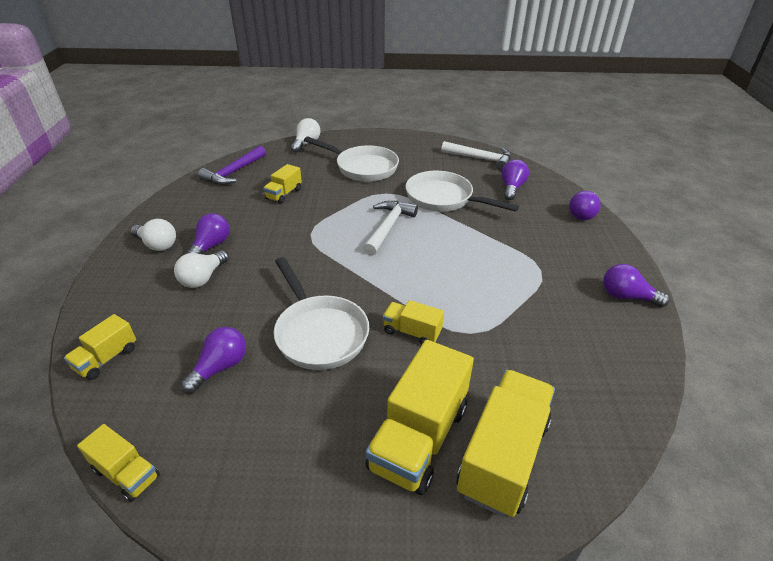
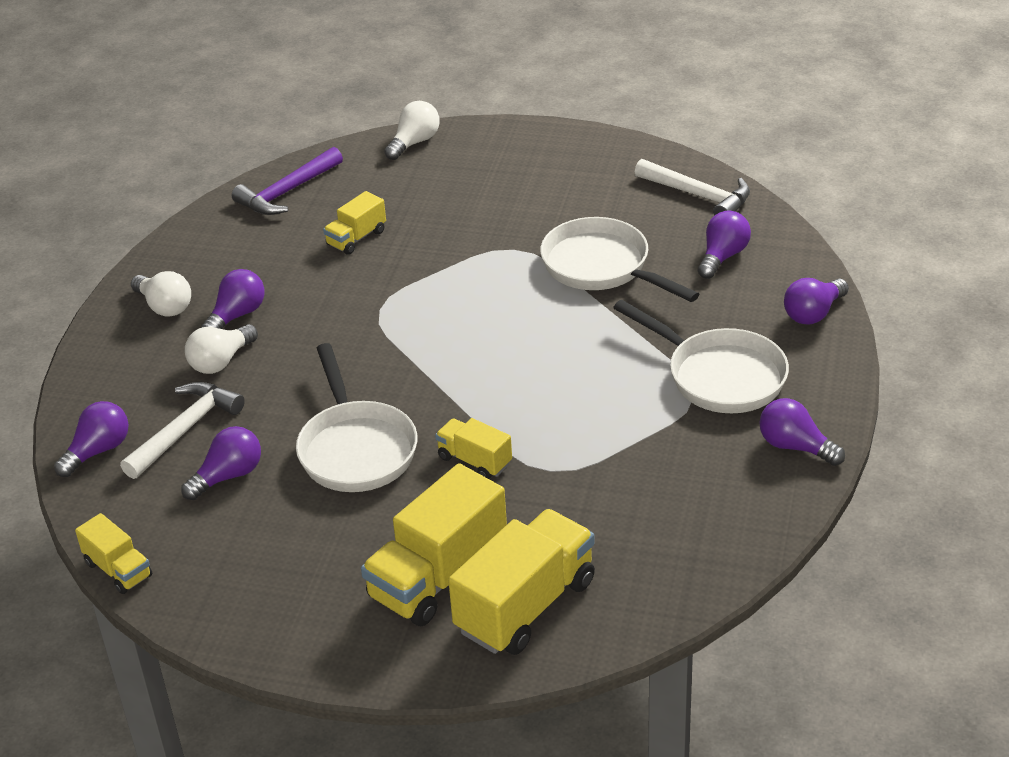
camera: 15 degrees right, 0 degrees up
(106, 358) = (98, 451): yellow truck -> purple light bulb
(362, 167) = (493, 198): white pan -> white pan (719, 376)
(388, 227) = (497, 308): white hammer -> white hammer (185, 430)

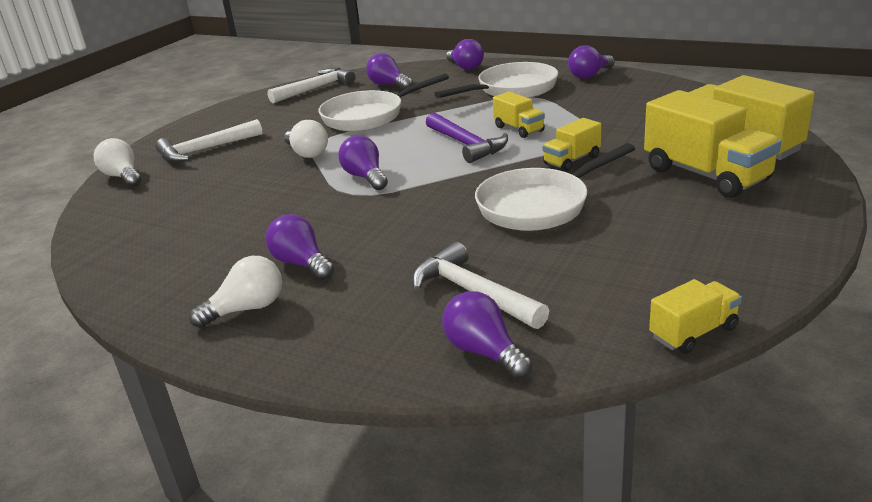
camera: 75 degrees left, 10 degrees down
(221, 361) = (371, 272): white light bulb -> white light bulb (307, 153)
(228, 476) = (557, 267): purple light bulb -> purple light bulb (365, 177)
(287, 192) = (121, 236): purple hammer -> purple hammer (466, 144)
(355, 449) = (539, 205): white pan -> white pan turned 150 degrees clockwise
(356, 238) = (236, 203): yellow truck -> yellow truck (519, 129)
(487, 172) = (205, 150): none -> white hammer

